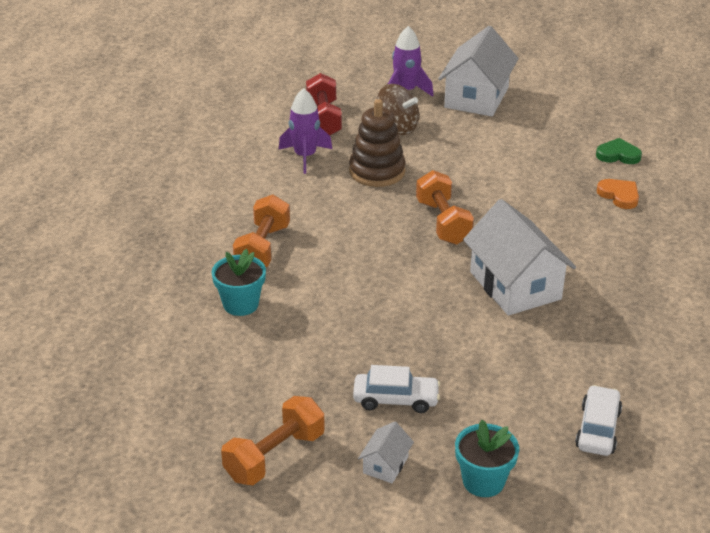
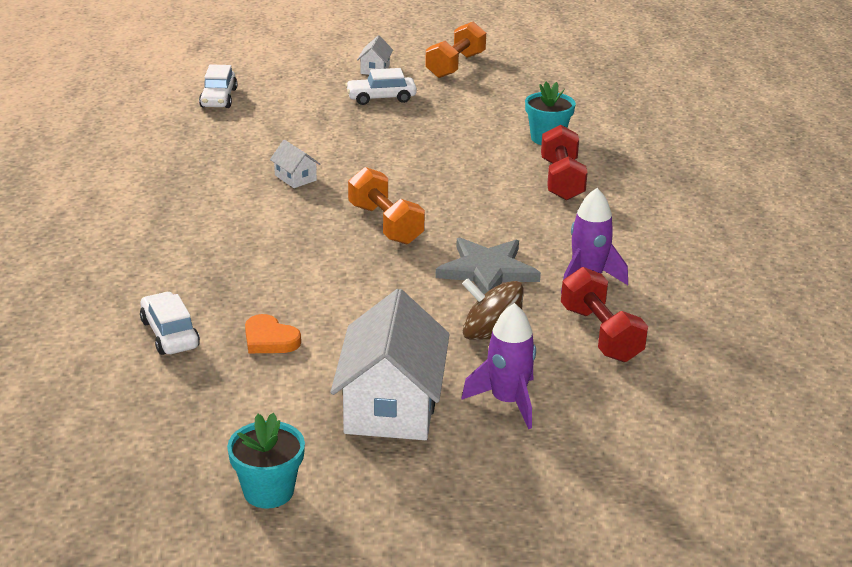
camera: 165 degrees right, 5 degrees down
(263, 248) = (561, 180): orange dumbbell -> red dumbbell
(377, 171) = (487, 271): brown stacking toy -> grey star
(483, 481) = (303, 68): turquoise flower pot -> turquoise flower pot (268, 491)
(515, 285) = (295, 178): white house -> white house, size x0.44
(618, 155) = (170, 334): green heart -> white car
(619, 195) = (176, 278): orange heart -> orange heart (269, 339)

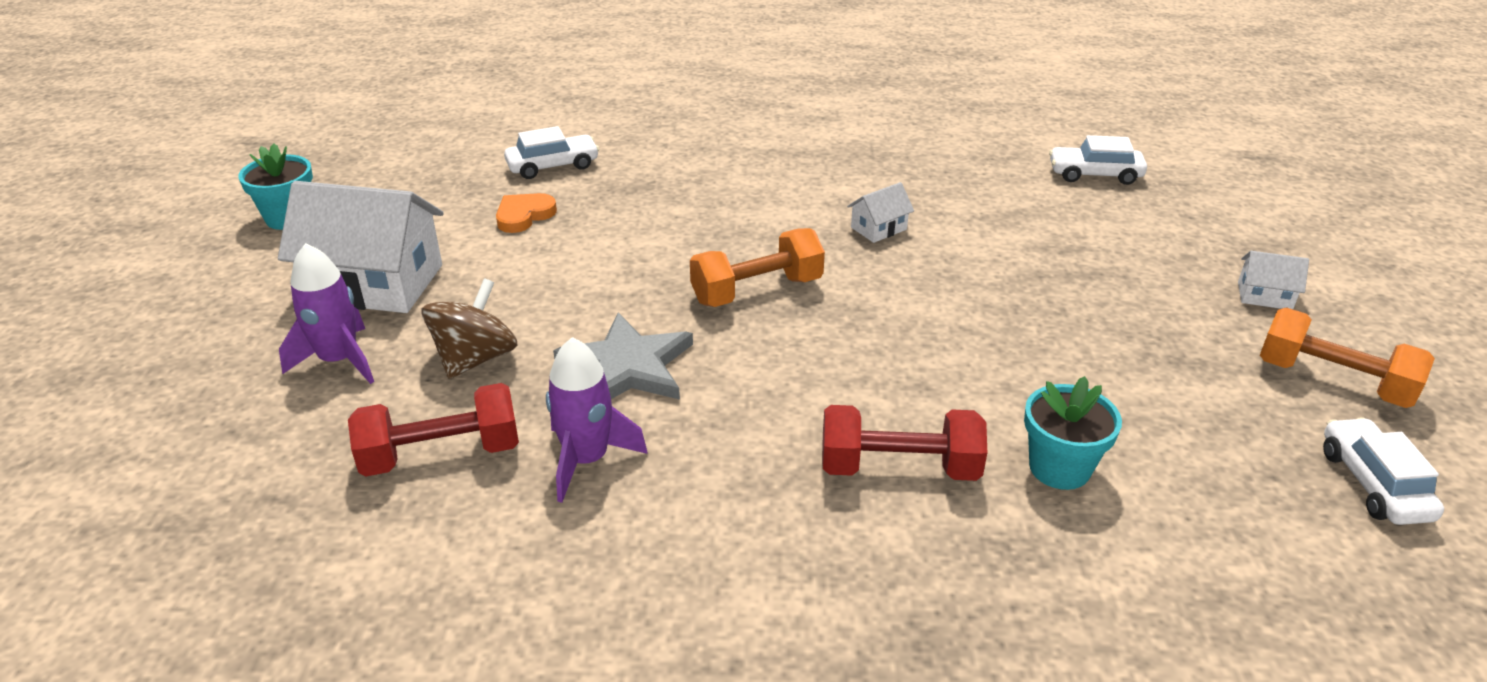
camera: 95 degrees right, 5 degrees up
(381, 98) = (1153, 298): white car -> white car (1373, 484)

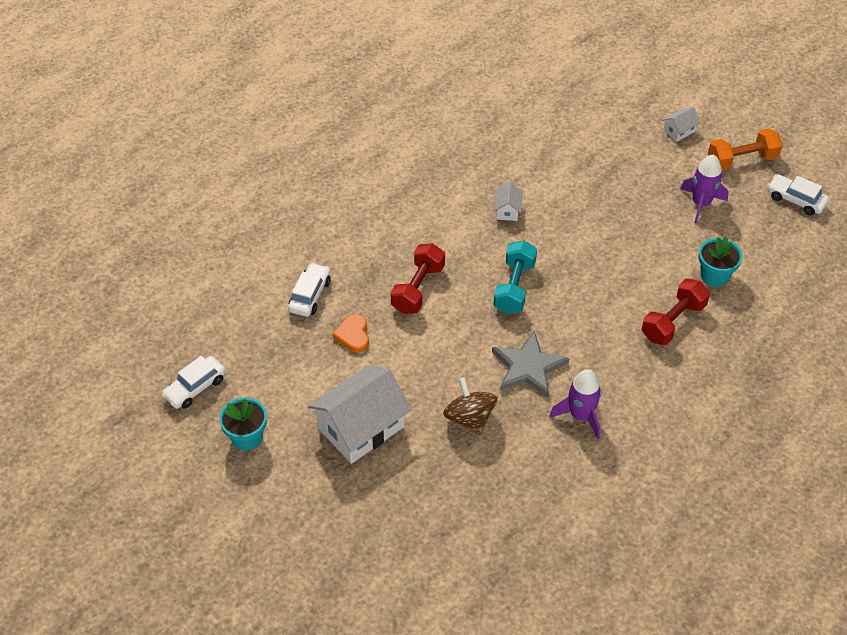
camera: 50 degrees left, 15 degrees up
(339, 360) = (421, 470): purple rocket -> purple rocket (701, 204)
(441, 454) = (531, 463): red dumbbell -> red dumbbell (418, 288)
(757, 291) = (514, 287): orange dumbbell -> turquoise dumbbell
(1094, 174) = (542, 102): white car -> white car (195, 388)

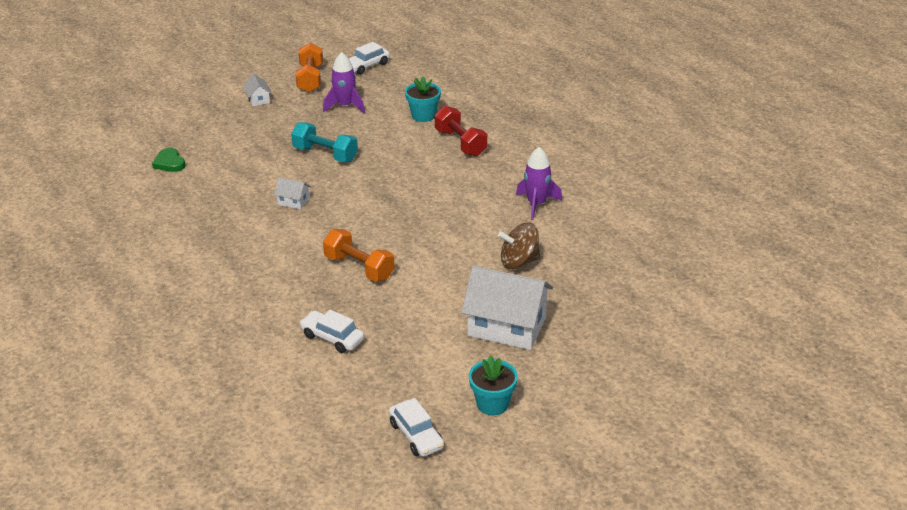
camera: 75 degrees left, 15 degrees down
(353, 335) = (396, 316): orange heart -> none
(361, 427) = (507, 326): white house -> white house turned 45 degrees counterclockwise
(418, 288) = (359, 268): red dumbbell -> orange dumbbell
(514, 287) = (385, 213): turquoise dumbbell -> turquoise dumbbell (325, 154)
(528, 367) = (476, 221): grey star -> none
(535, 102) = (169, 163): none -> green heart

